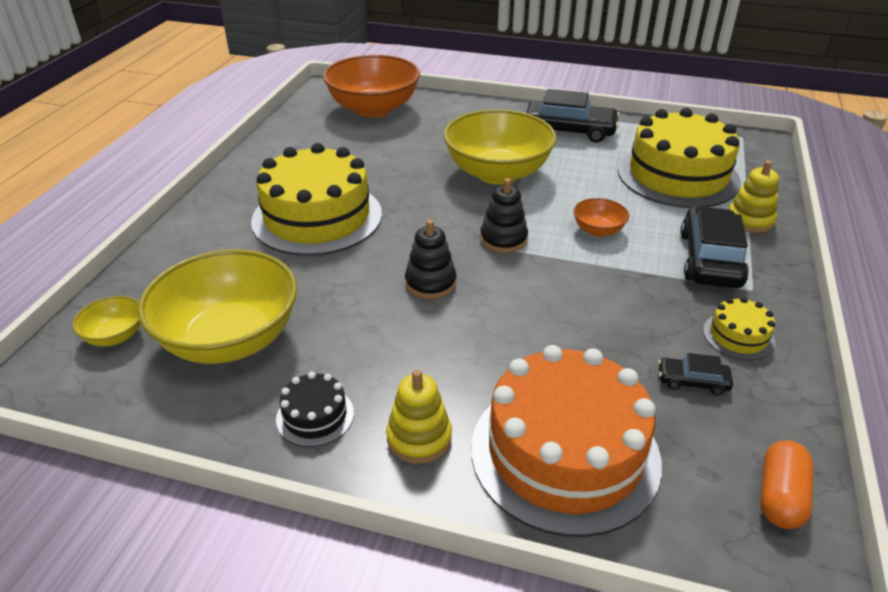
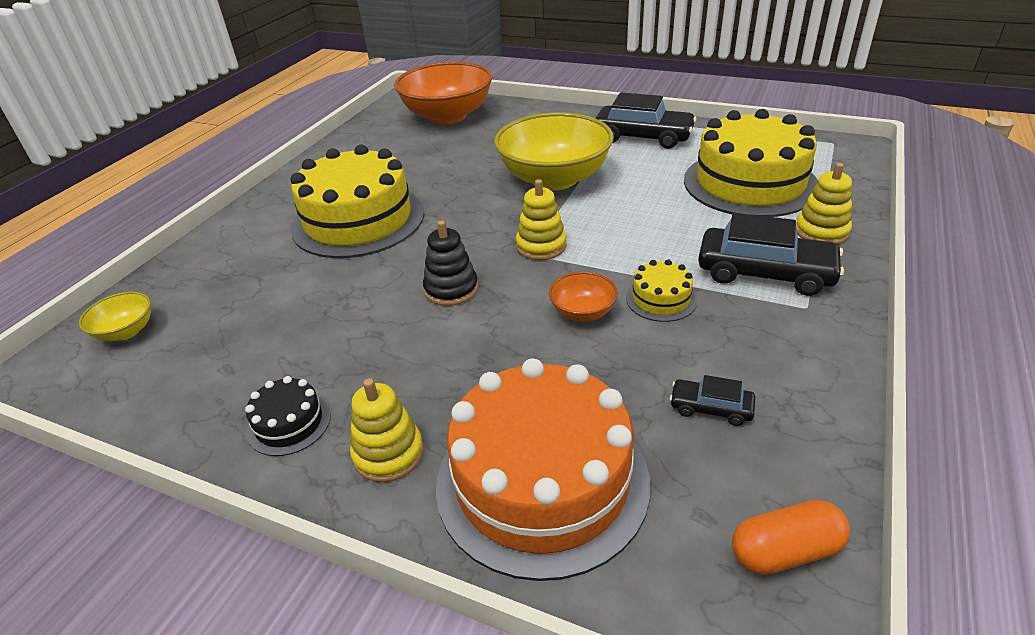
camera: 10 degrees right, 0 degrees up
(230, 339) = (232, 339): yellow bowl -> none
(503, 239) = (541, 246): black stacking toy -> yellow stacking toy
(598, 230) = (646, 239): orange bowl -> orange bowl (582, 312)
(710, 259) = (765, 273): black car -> black car turned 90 degrees clockwise
(738, 336) = (777, 359): yellow cake -> yellow cake (661, 299)
(780, 496) = (785, 551): orange capsule -> orange capsule turned 45 degrees clockwise

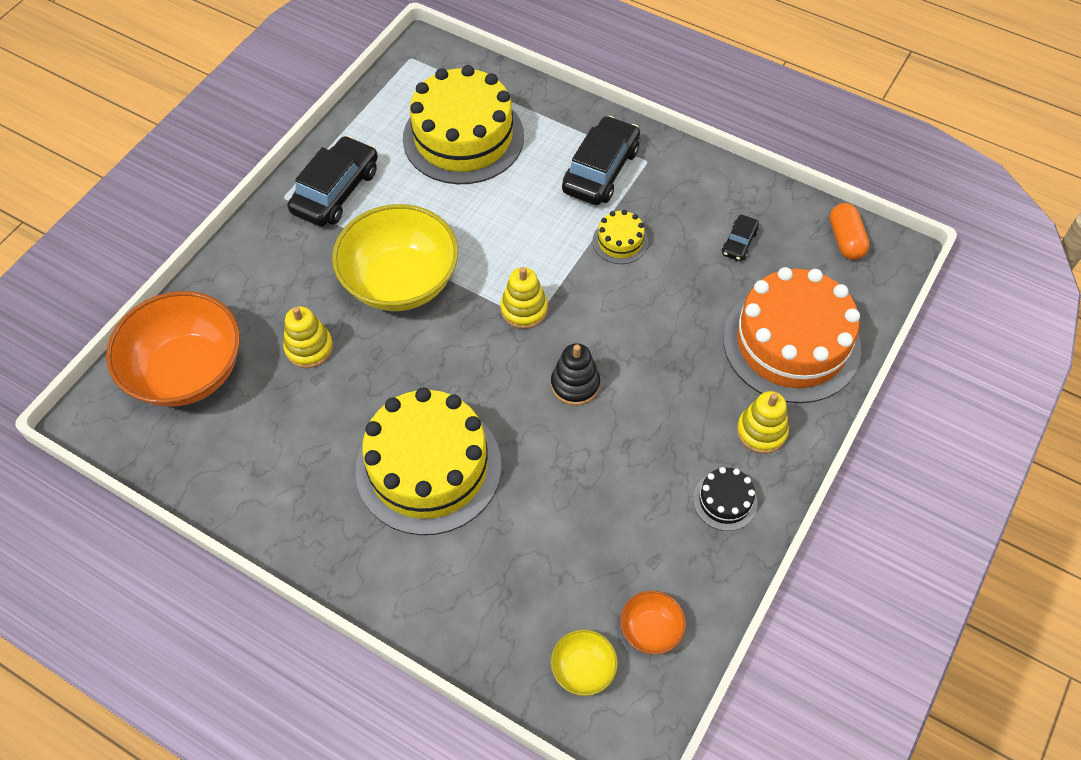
camera: 85 degrees left, 20 degrees up
(582, 312) = (627, 294): orange bowl -> orange bowl (650, 630)
(821, 231) = (554, 119): yellow stacking toy -> yellow stacking toy (309, 348)

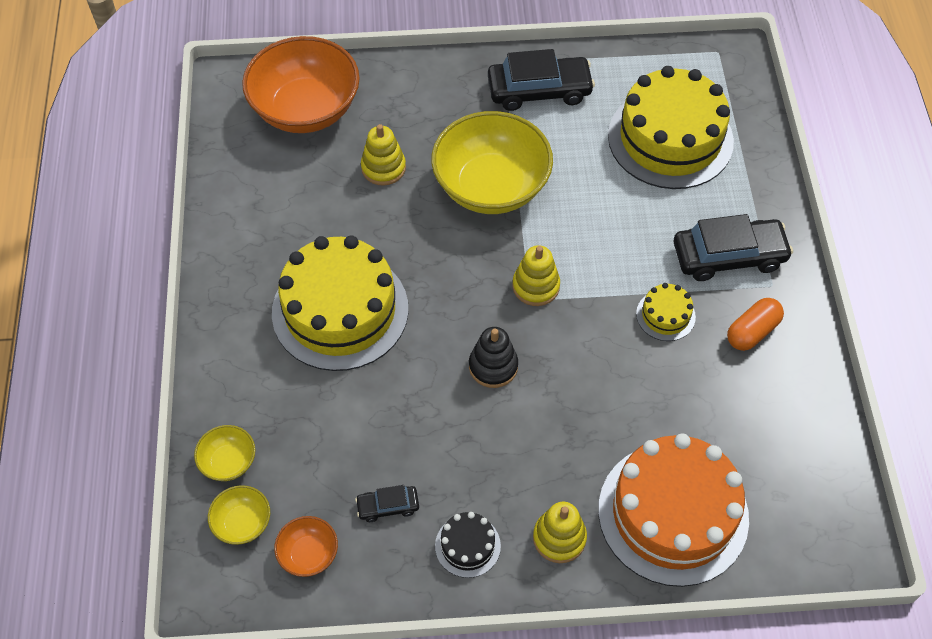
camera: 55 degrees right, 0 degrees up
(512, 647) = (228, 462): none -> yellow bowl
(739, 242) = (748, 409): black car -> black car (388, 506)
(845, 240) = (832, 499): orange capsule -> orange capsule (752, 331)

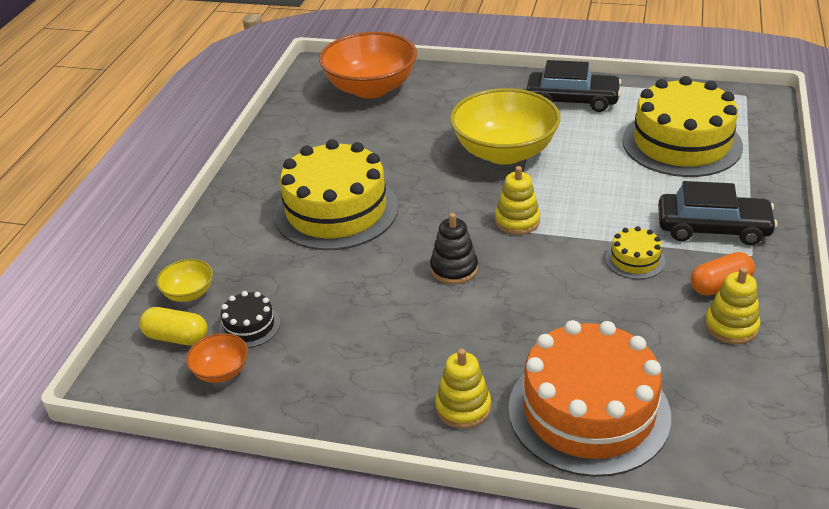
camera: 20 degrees right, 20 degrees down
(242, 523) = (176, 337): yellow bowl -> yellow capsule
(383, 168) = (417, 129): yellow stacking toy -> yellow stacking toy (731, 326)
(388, 506) = (310, 350): black car -> none
(467, 546) = (370, 395): black cake -> black cake (249, 326)

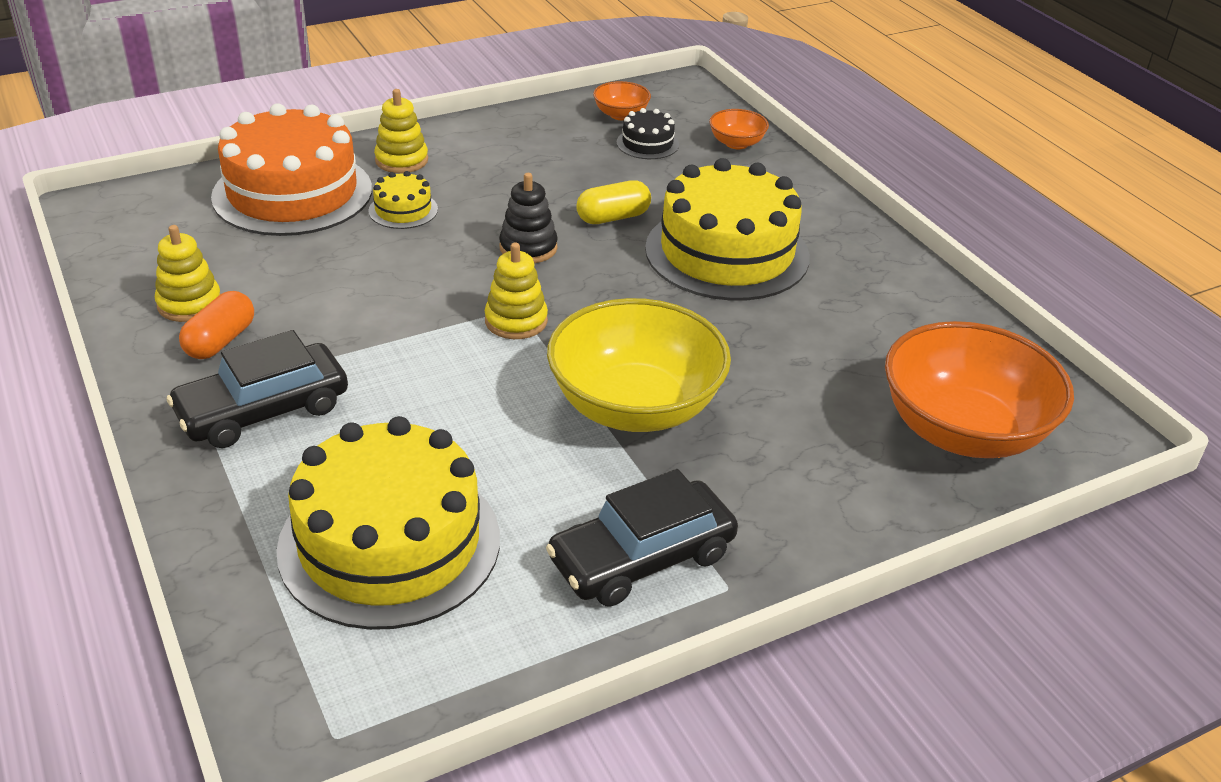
camera: 135 degrees right, 0 degrees up
(176, 337) = (691, 118): yellow capsule -> yellow capsule (613, 217)
(189, 293) = (736, 143): yellow bowl -> orange bowl
(635, 260) = (339, 331): yellow cake -> yellow cake (403, 210)

